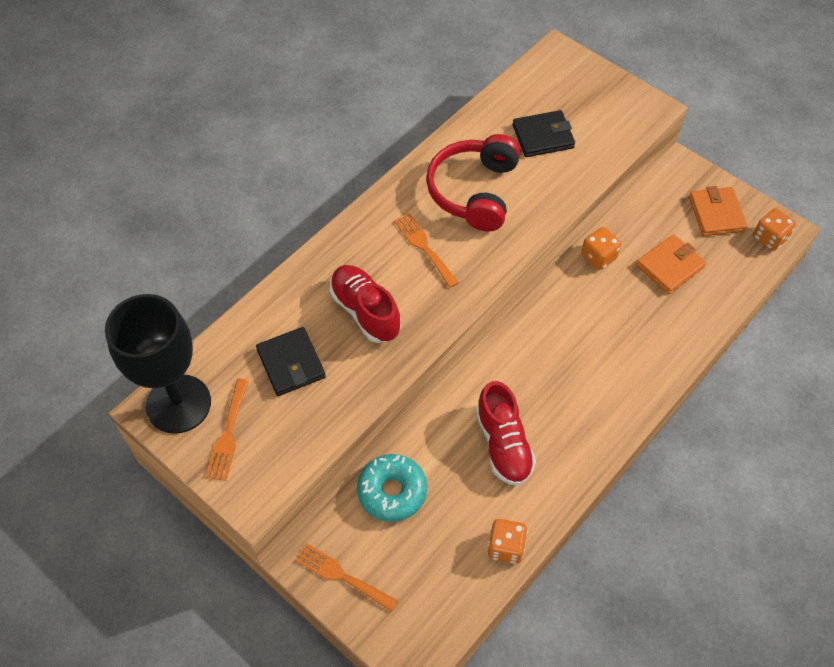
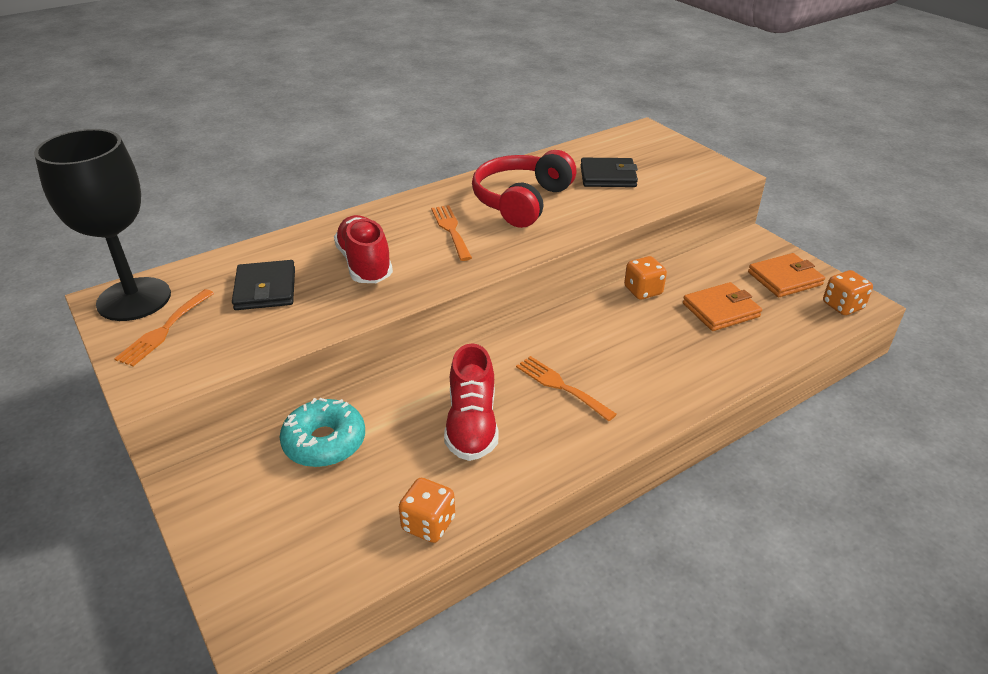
camera: 15 degrees right, 20 degrees down
(342, 576) = (221, 510): orange fork -> orange fork (561, 386)
(716, 214) = (784, 278): orange wallet -> orange wallet turned 60 degrees clockwise

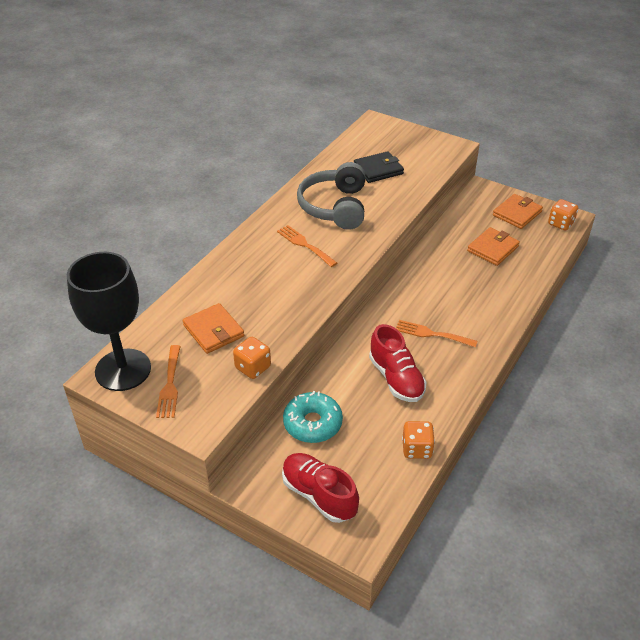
camera: 25 degrees left, 5 degrees up
(265, 289) = (213, 331): black wallet -> orange wallet
(365, 264) = (267, 290): red shoe -> red shoe (319, 495)
(522, 201) = (335, 207): red headphones -> grey headphones
(643, 291) = (437, 249): orange dice -> orange dice (253, 367)

